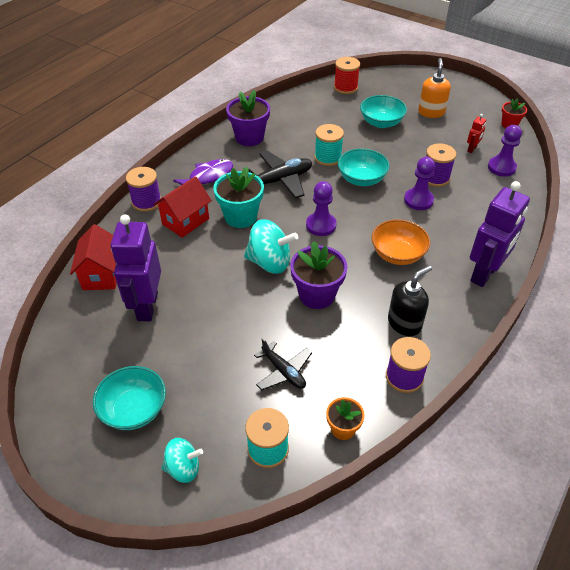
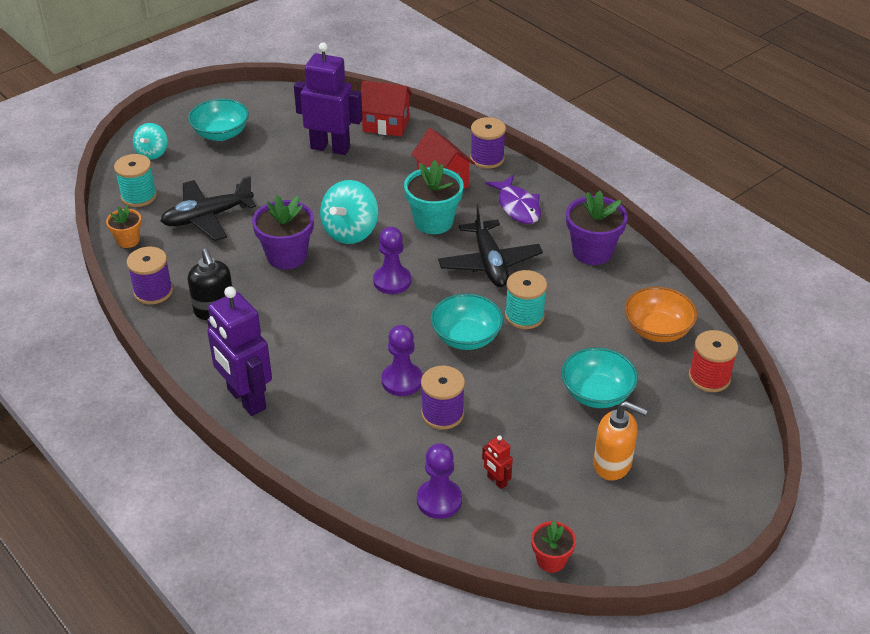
camera: 105 degrees right, 5 degrees down
(283, 371) = (207, 217): black plane -> black plane, size x1.55
(397, 254) = (314, 333): orange bowl -> orange bowl (657, 330)

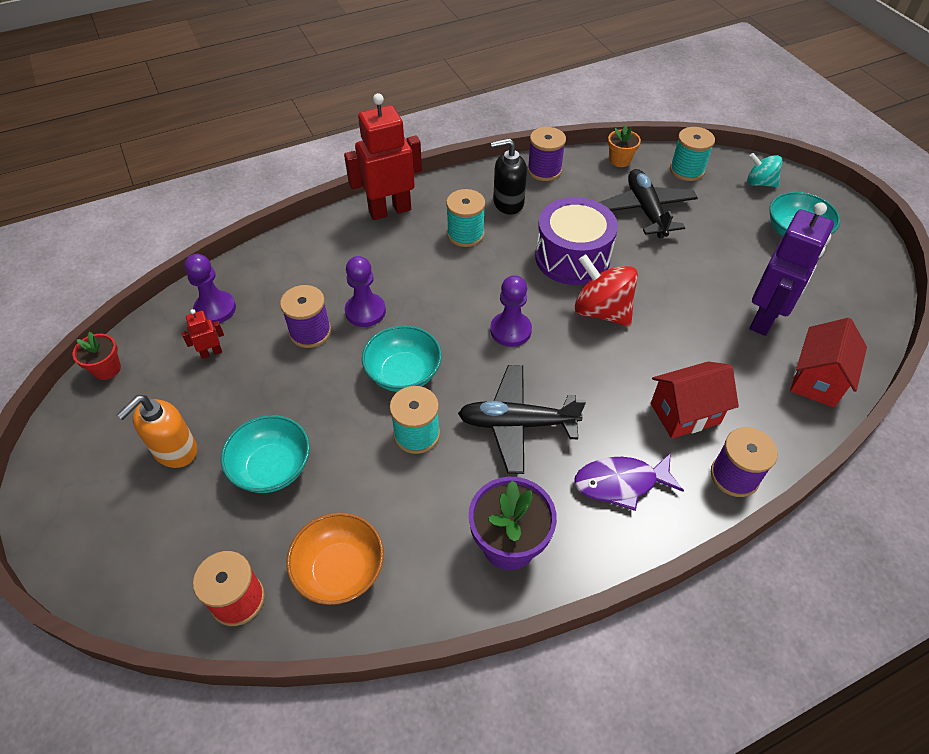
camera: 105 degrees right, 10 degrees up
(246, 399) = (389, 210): purple robot -> red robot
(271, 332) = (465, 234): none -> turquoise spool
(287, 256) = (572, 257): purple flower pot -> purple drum
(350, 231) = (602, 311): turquoise spinning top -> red spinning top
(433, 222) = (605, 387): turquoise flower pot -> none

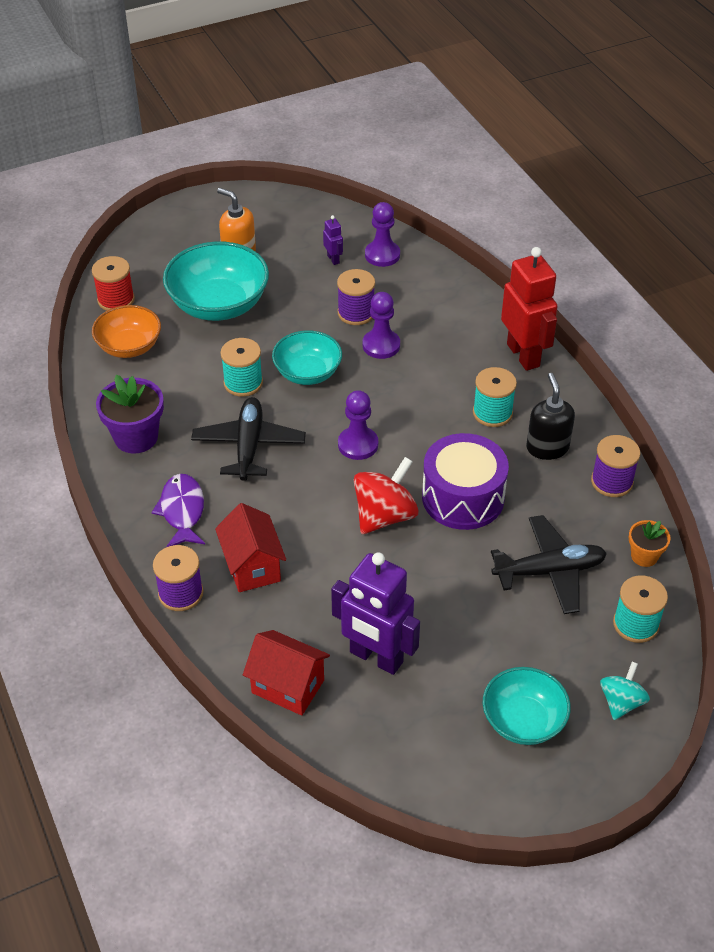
camera: 90 degrees right, 5 degrees down
(107, 369) = (318, 208): red flower pot -> none
(211, 352) = (333, 259): red robot -> purple robot
(272, 468) = (219, 305): turquoise bowl -> turquoise bowl, size x1.57

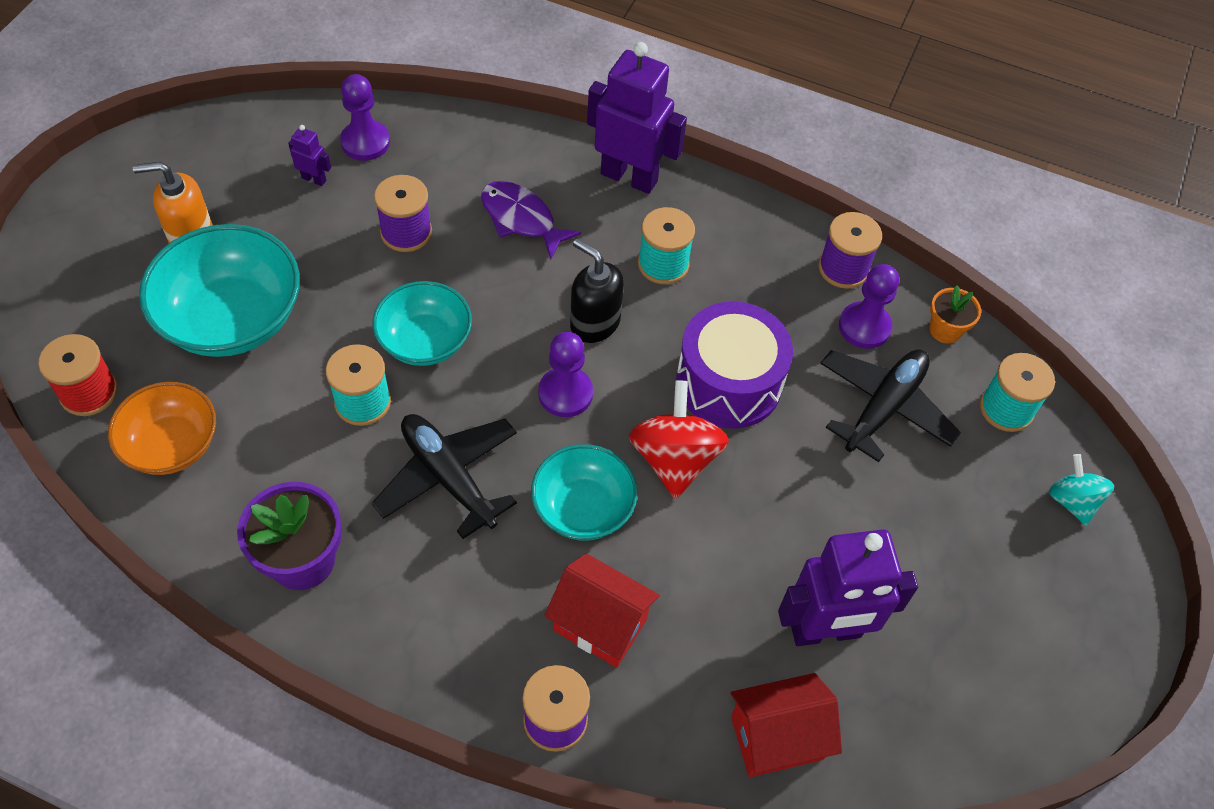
camera: 45 degrees left, 10 degrees up
(182, 511) = (454, 615): purple fish -> purple fish (521, 219)
(381, 345) = (473, 256): purple pawn -> purple pawn (864, 327)
(523, 355) = (629, 177): red robot -> purple robot
(523, 721) = (1016, 590): turquoise bowl -> turquoise bowl (583, 508)
(547, 447) = (751, 270): black soap dispenser -> black soap dispenser (594, 323)

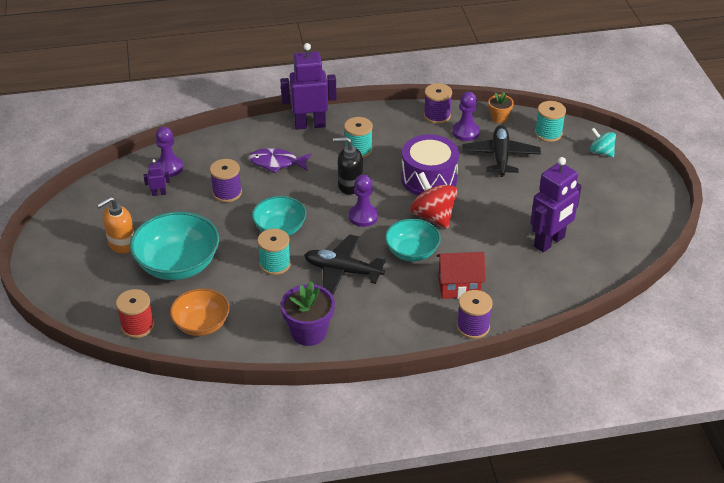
camera: 30 degrees left, 15 degrees down
(776, 738) = (564, 285): red house -> none

